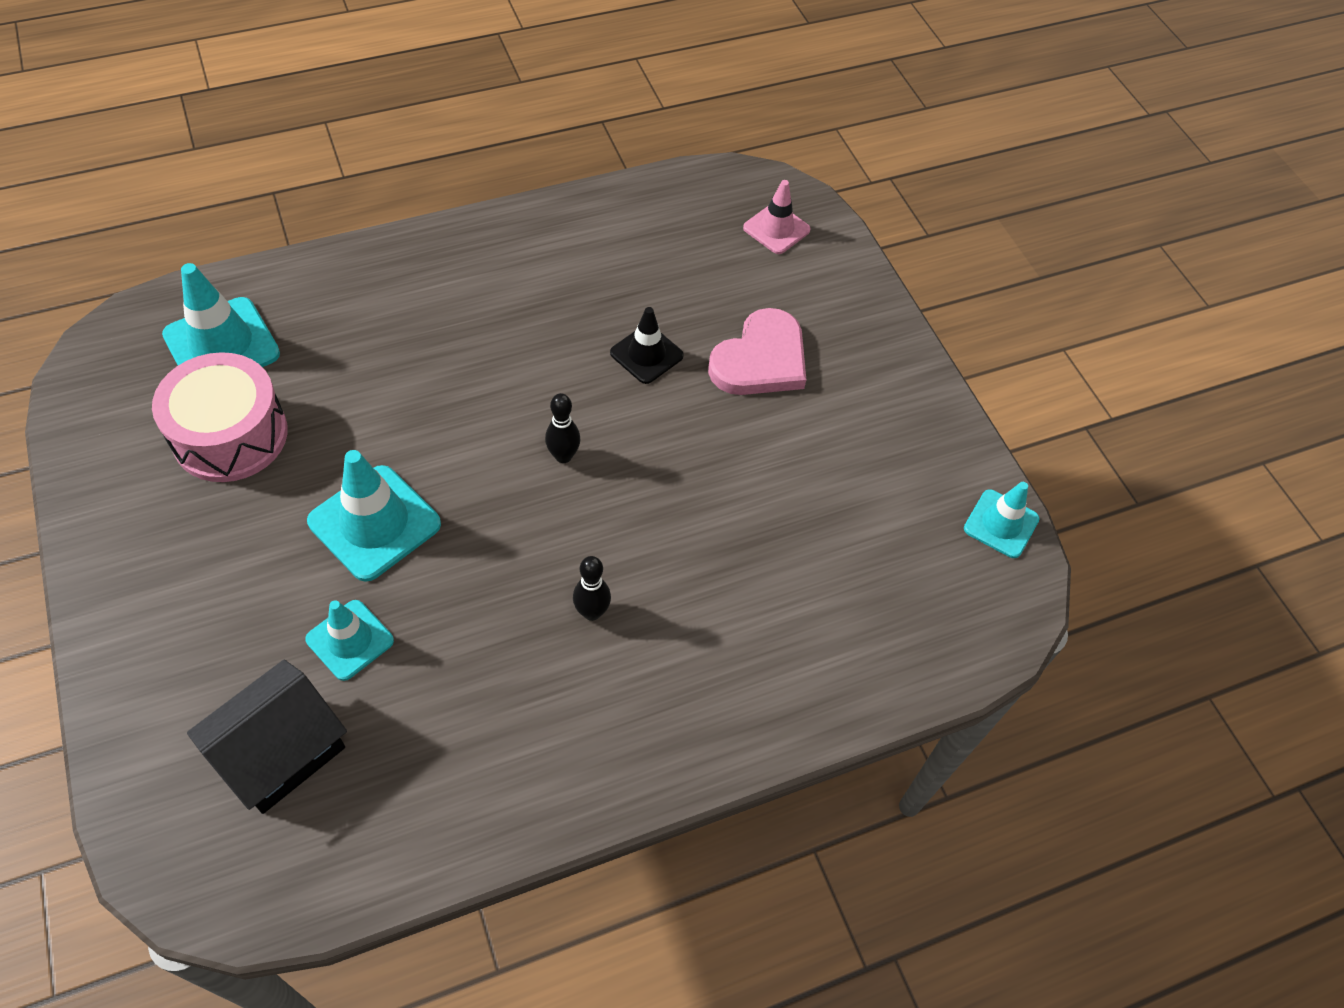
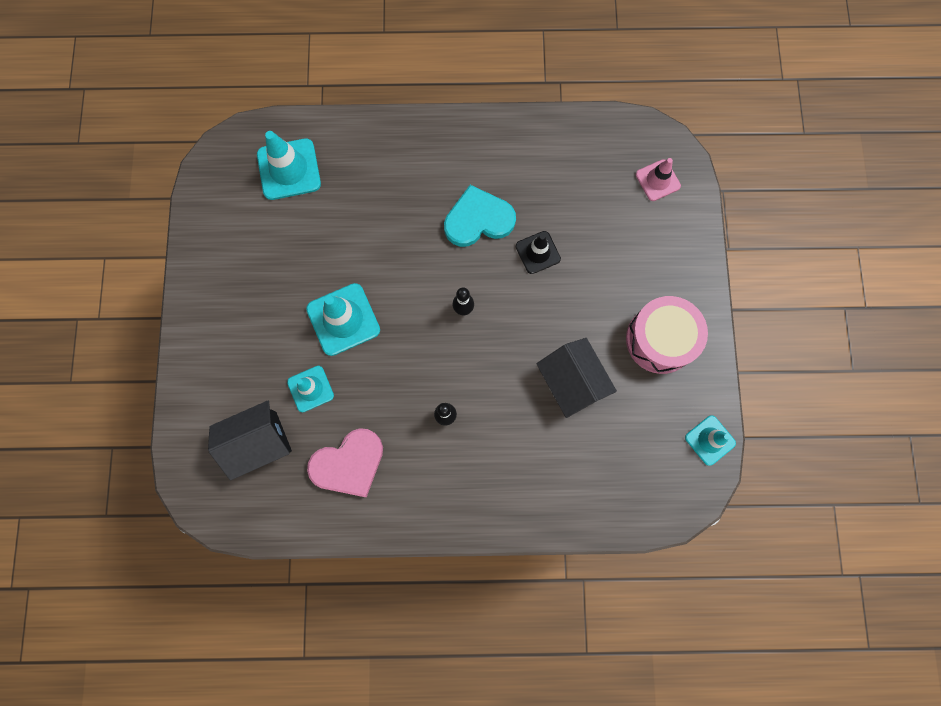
camera: 25 degrees right, 20 degrees up
(230, 435) = (279, 235): pink drum -> pink drum (660, 339)
(542, 336) = (478, 219): none -> turquoise heart
(760, 359) = (608, 278): pink heart -> pink heart (349, 464)
(767, 507) = (571, 382): none -> black house

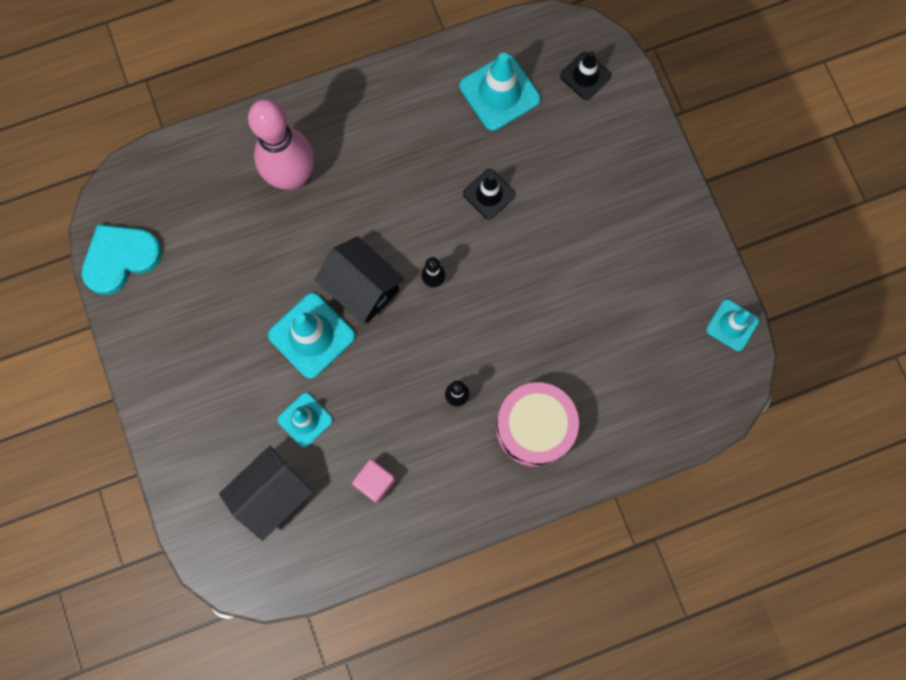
camera: 20 degrees left, 0 degrees up
(289, 169) = (191, 197): turquoise traffic cone -> turquoise traffic cone (499, 93)
(349, 464) = (375, 482): pink heart -> pink cube
(378, 181) = (292, 177): none -> pink bowling pin
(478, 219) = (414, 181): turquoise heart -> turquoise heart (120, 258)
(571, 382) = (572, 316): black house -> black house (362, 288)
(657, 180) = (585, 76): pink traffic cone -> black traffic cone
(660, 339) = (646, 241): pink drum -> pink drum (534, 427)

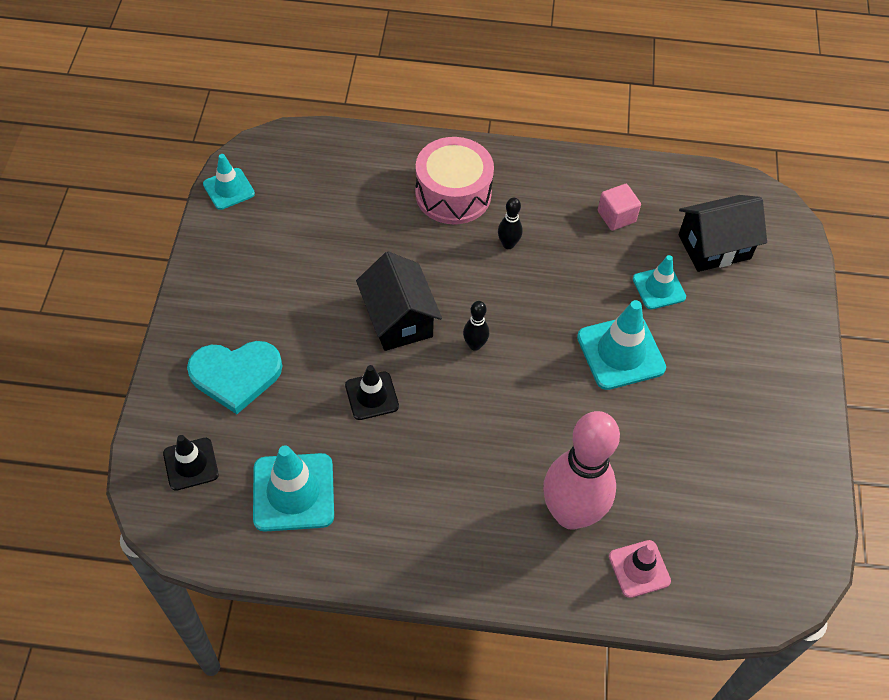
camera: 155 degrees left, 20 degrees down
(120, 258) = (798, 518): turquoise heart -> turquoise heart (236, 375)
(226, 160) = (639, 569): none -> pink traffic cone
(362, 288) = (549, 370): black house -> black house (399, 319)

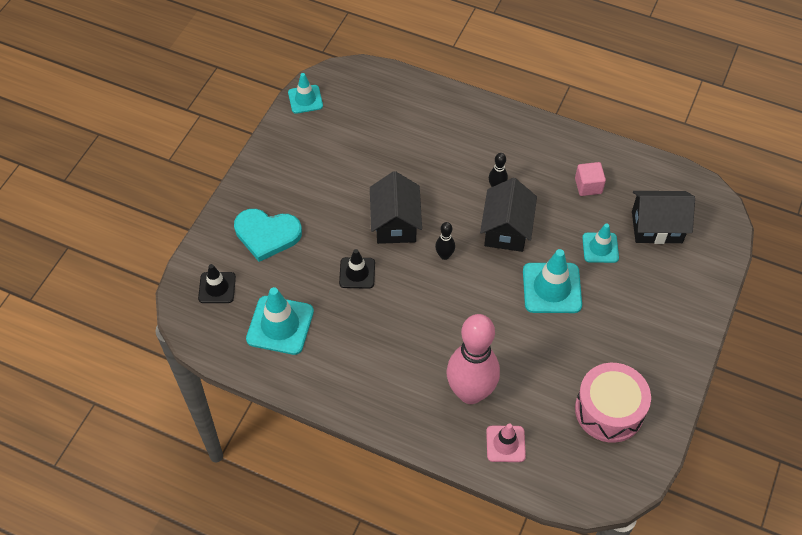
camera: 20 degrees right, 0 degrees up
(453, 194) = (469, 140): pink drum -> pink drum (609, 410)
(539, 293) = (506, 229): none -> black house

